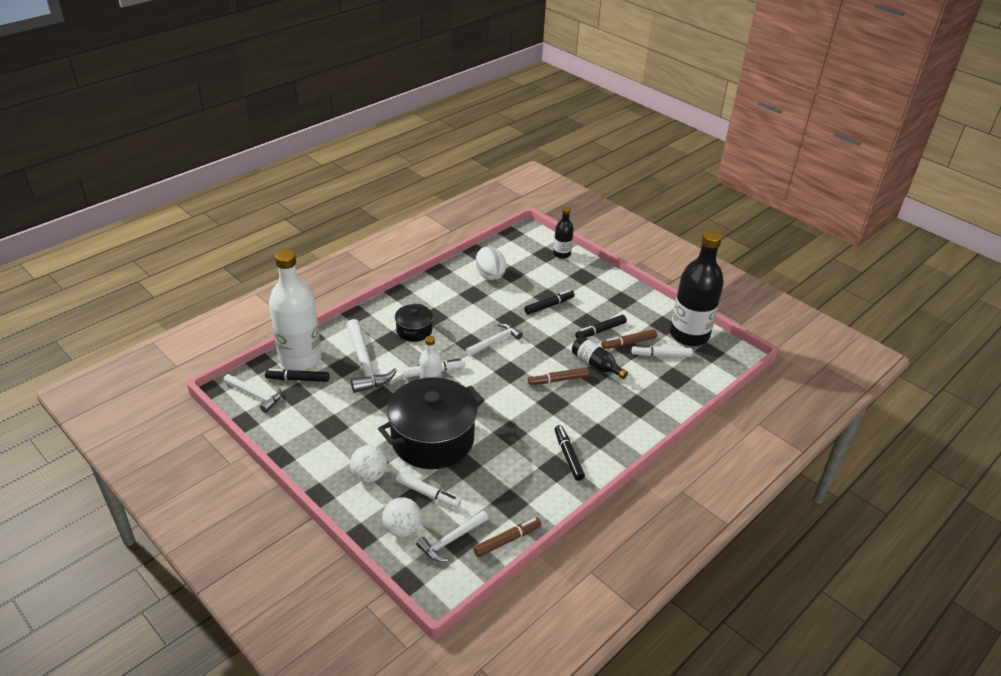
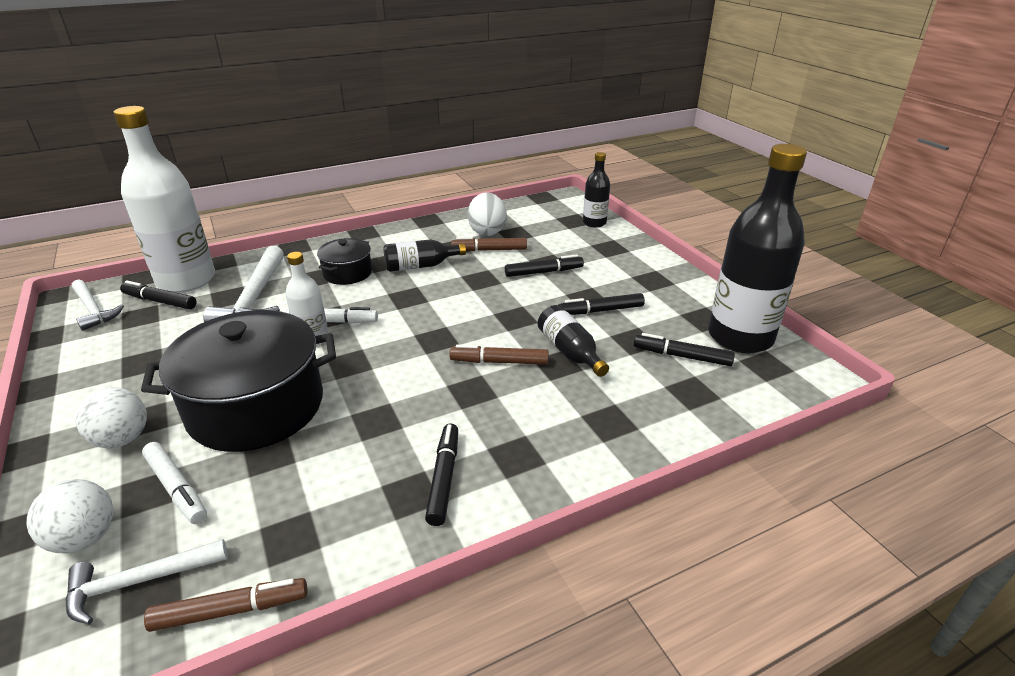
camera: 20 degrees right, 5 degrees down
(462, 315) = (420, 266): none -> black bottle
(495, 341) = (442, 300): white hammer -> none
(628, 343) = (636, 332): brown marker -> brown marker (489, 250)
(661, 355) = (682, 356): white marker -> black marker

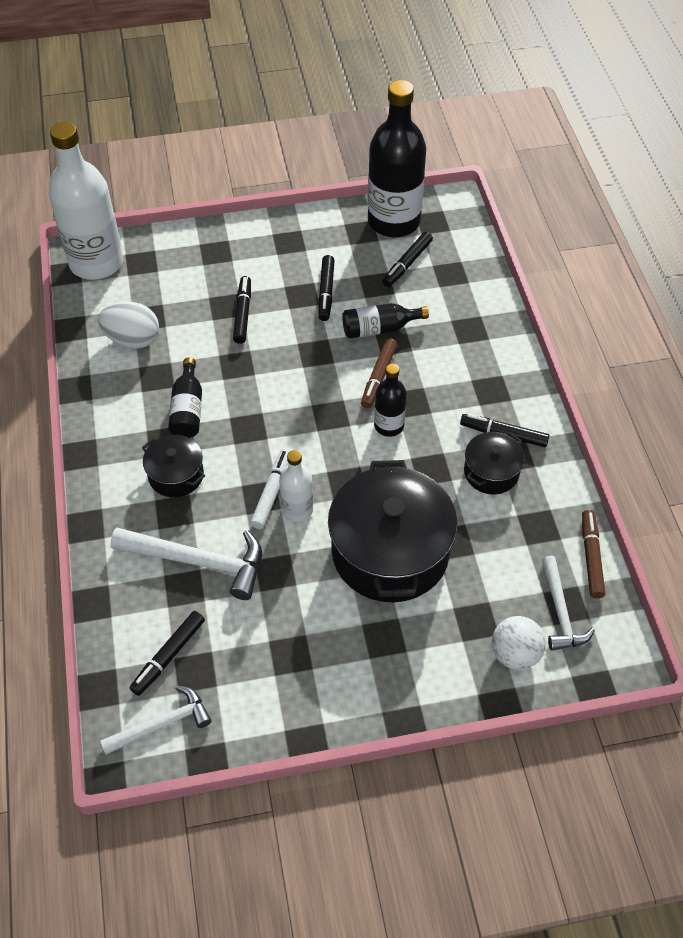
camera: 75 degrees left, 20 degrees up
(122, 439) = (407, 650): white ball -> none
(177, 488) = (476, 601): white marker -> none
(186, 280) = (126, 635): white bottle -> white bottle (96, 263)
(378, 474) = (491, 472): none -> black pot
(489, 250) = (178, 346): brown marker -> none
(594, 223) = (156, 247): black bottle -> black bottle (389, 426)

